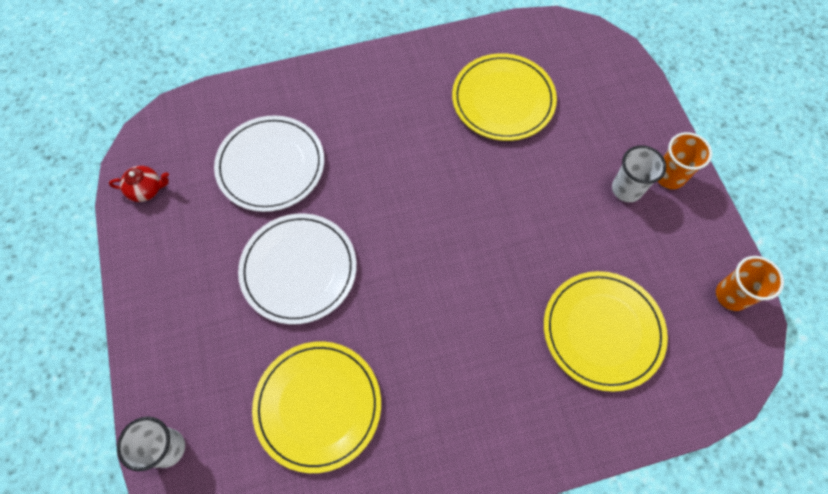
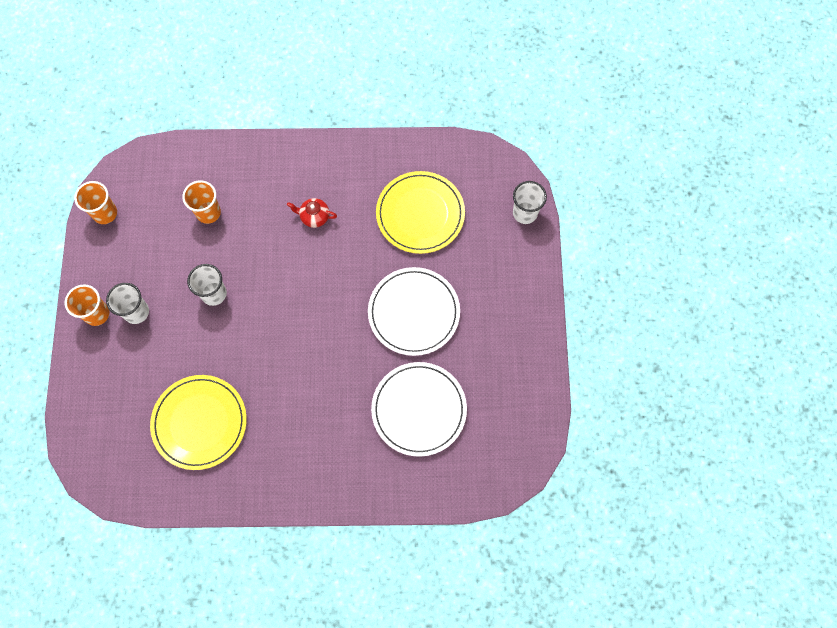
camera: 165 degrees left, 5 degrees up
(146, 189) = (526, 413): red teapot -> red teapot (314, 217)
(548, 231) = (214, 294): none -> white cup
(602, 331) = (208, 212): yellow plate -> orange cup

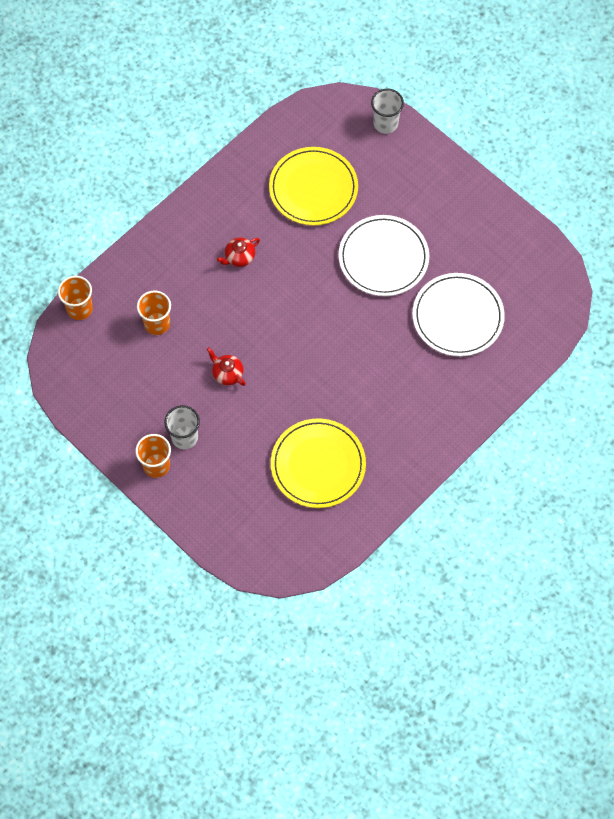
camera: 45 degrees left, 5 degrees down
(105, 213) = (78, 394): orange cup -> orange cup (79, 309)
(214, 294) = (227, 374): white cup -> red teapot

